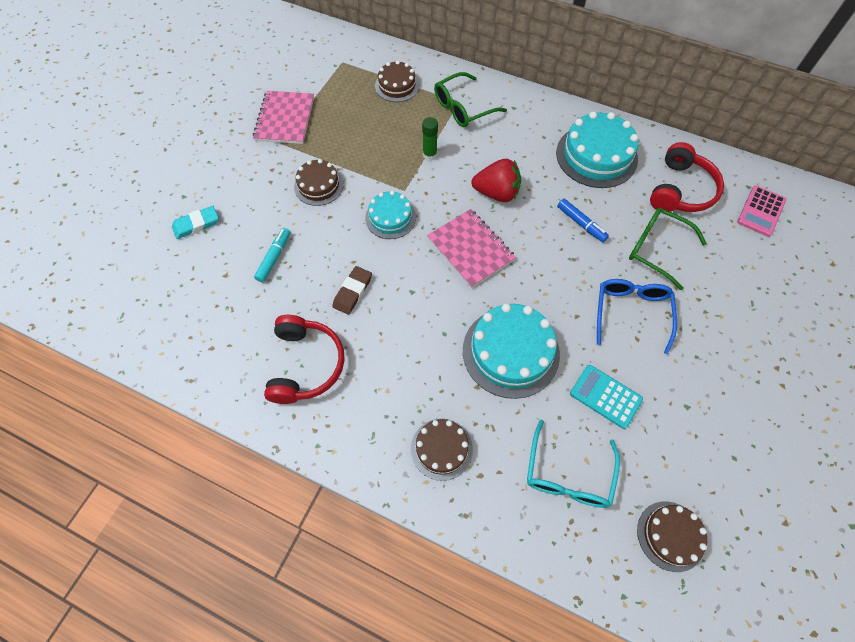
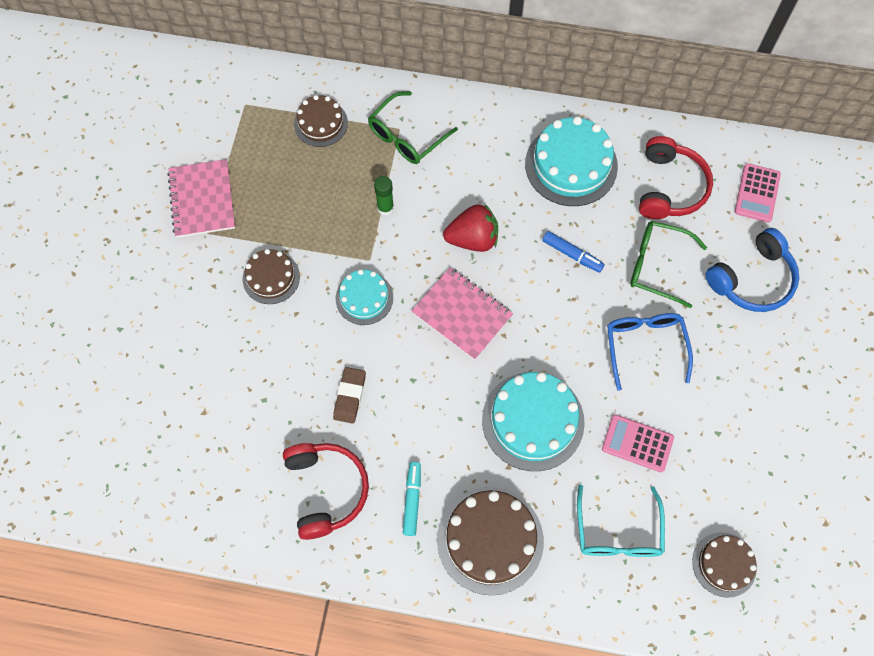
camera: 15 degrees left, 5 degrees up
(196, 224) = (148, 360): turquoise eraser -> none
(274, 258) = (251, 378): turquoise marker -> turquoise marker (412, 500)
(441, 449) = (490, 540): brown cake -> brown cake, size x1.69
(605, 396) = (637, 443): turquoise calculator -> pink calculator
(745, 280) = (752, 280): none -> blue headphones

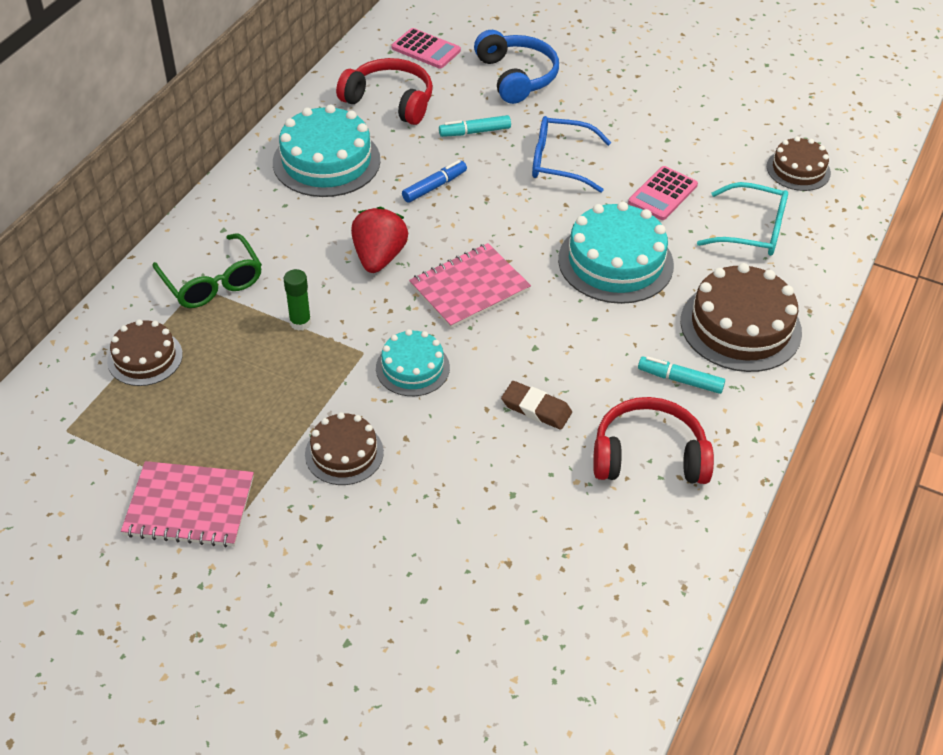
camera: 75 degrees left, 20 degrees down
(657, 266) = (474, 132): green glasses -> turquoise marker

